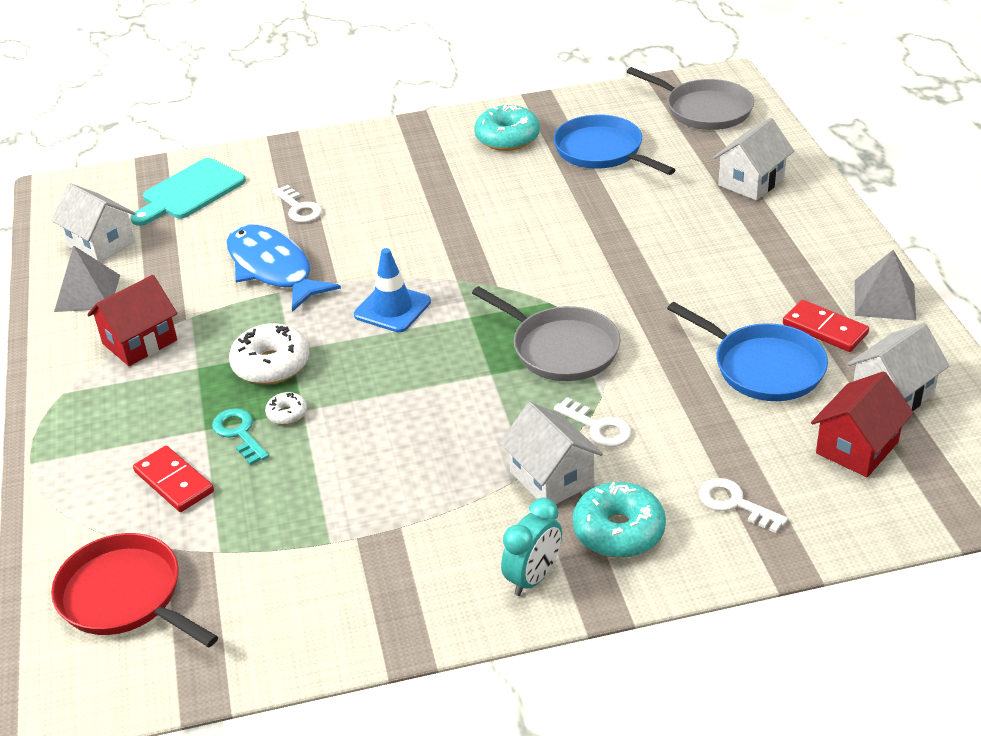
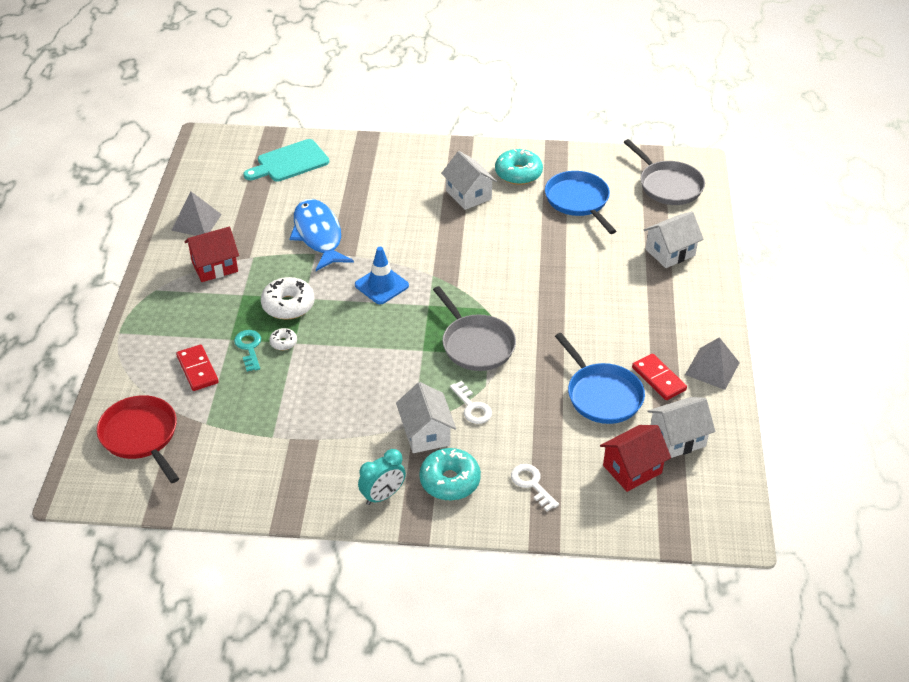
camera: 15 degrees right, 5 degrees up
(101, 244) = (218, 187): white house -> white house (468, 195)
(299, 208) = (354, 193): white key -> none

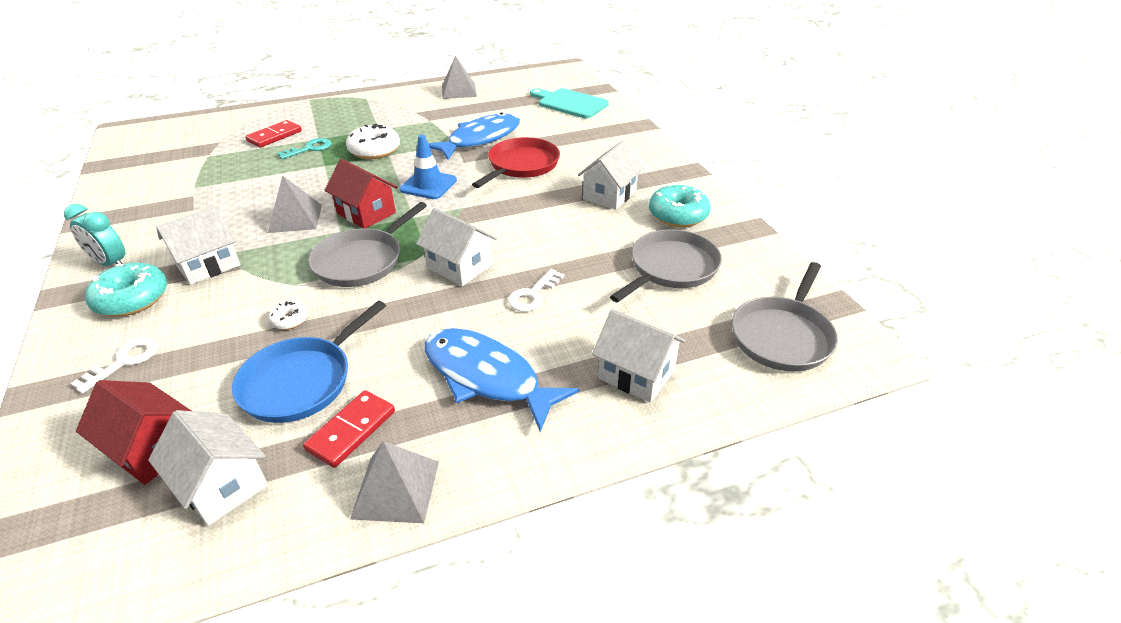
camera: 65 degrees right, 5 degrees down
(141, 436) = (189, 136): red pan -> red pan (521, 165)
(215, 266) = (407, 110): red house -> red house (366, 213)
(283, 342) = (322, 161): white donut -> white donut (289, 320)
(383, 374) = (295, 218): none -> grey pyramid
(472, 407) = (256, 284): white key -> white key (533, 295)
(516, 296) = (460, 266): none -> white house
(578, 201) = (671, 268): blue pan -> grey pan
(641, 312) = (487, 377): none -> blue fish

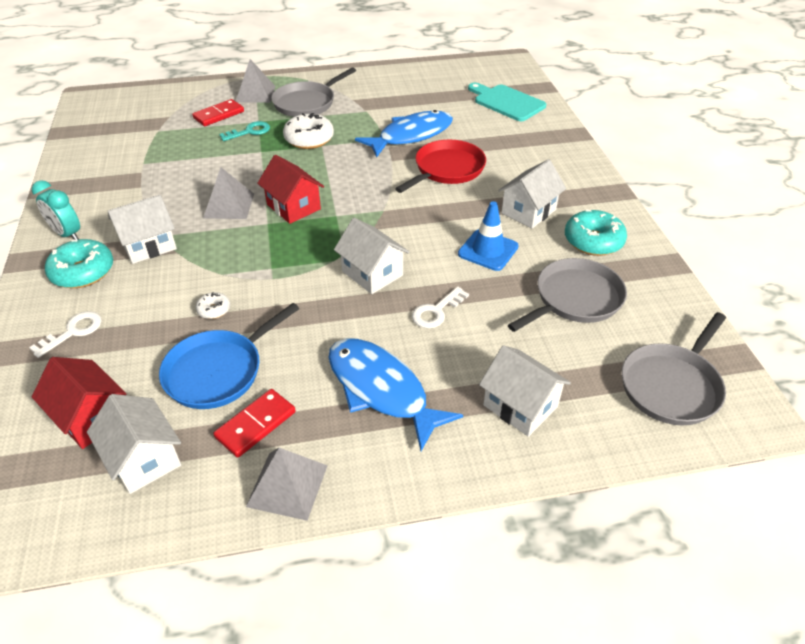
camera: 10 degrees right, 5 degrees up
(362, 261) = (284, 257): grey pan -> grey pan (307, 103)
(428, 185) = (355, 182): blue traffic cone -> blue traffic cone (488, 250)
(459, 91) = (398, 78): grey pyramid -> grey pyramid (255, 94)

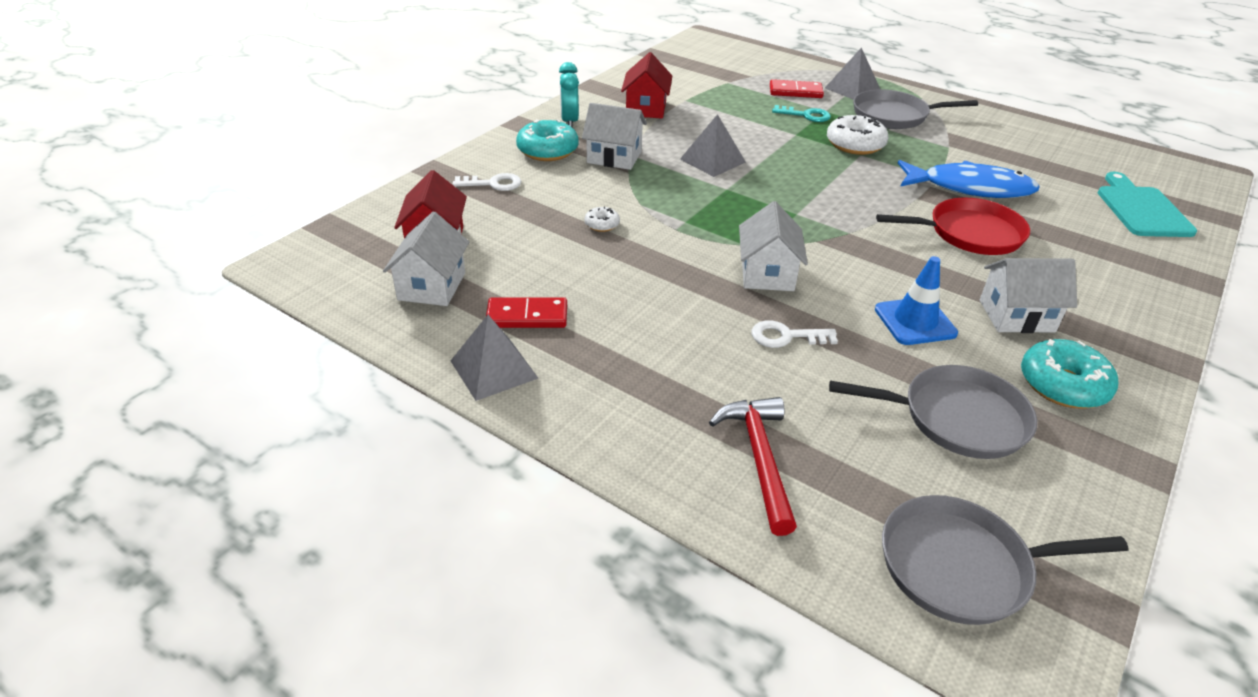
camera: 45 degrees right, 5 degrees down
(218, 371) = (549, 266): blue pan -> none
(293, 207) = (766, 188): red house -> red house (646, 108)
(381, 390) = (652, 359): blue fish -> none
(520, 406) = (759, 458): white house -> red hammer

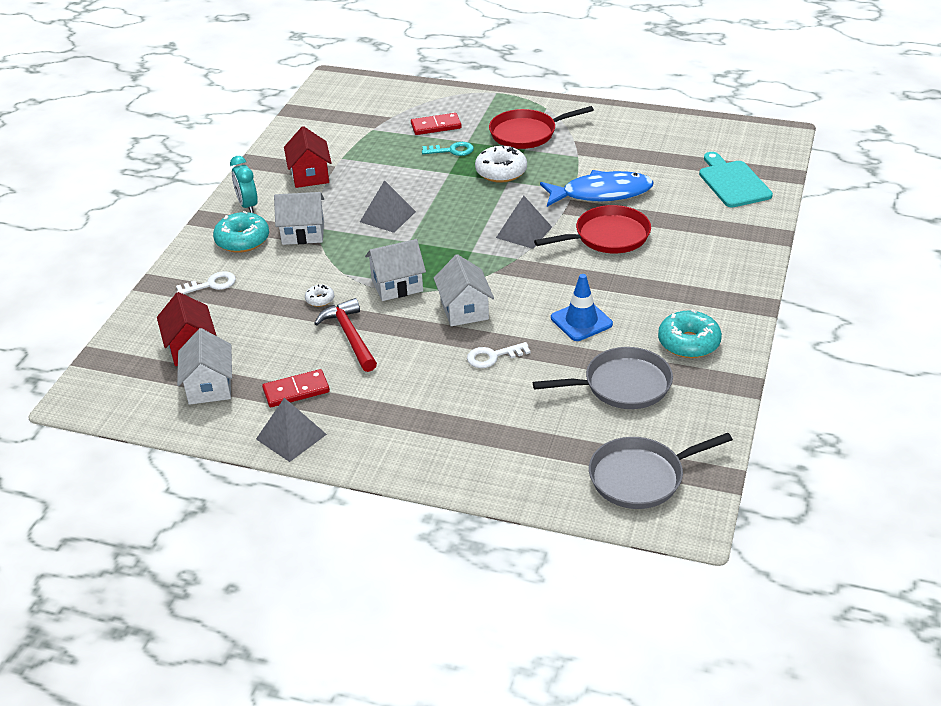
camera: 15 degrees left, 0 degrees up
(759, 458) = (500, 447): red hammer -> red hammer (350, 336)
(852, 89) = (484, 112): grey pyramid -> grey pyramid (524, 232)
(893, 116) = (526, 133): grey pan -> red pan
(1016, 316) = (651, 298): white house -> white house (397, 285)

